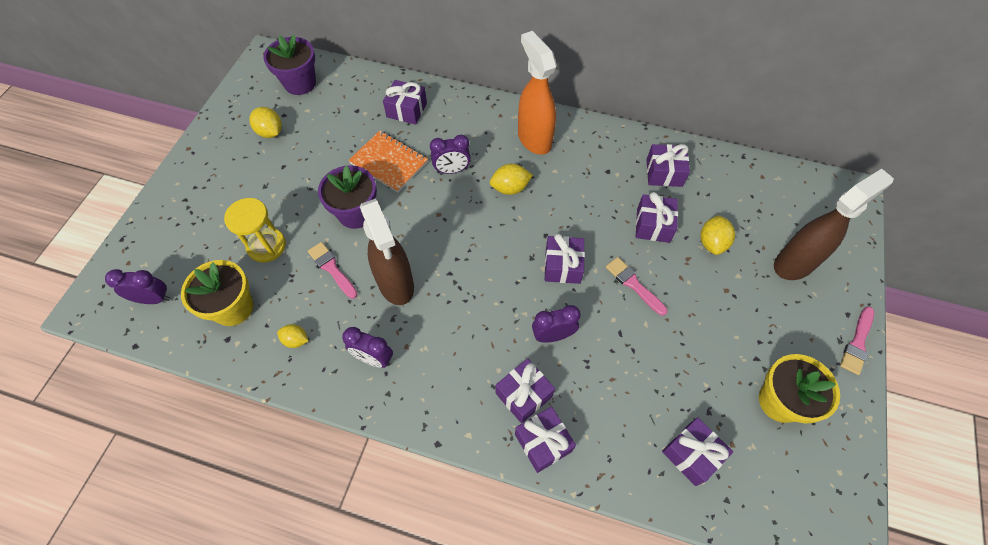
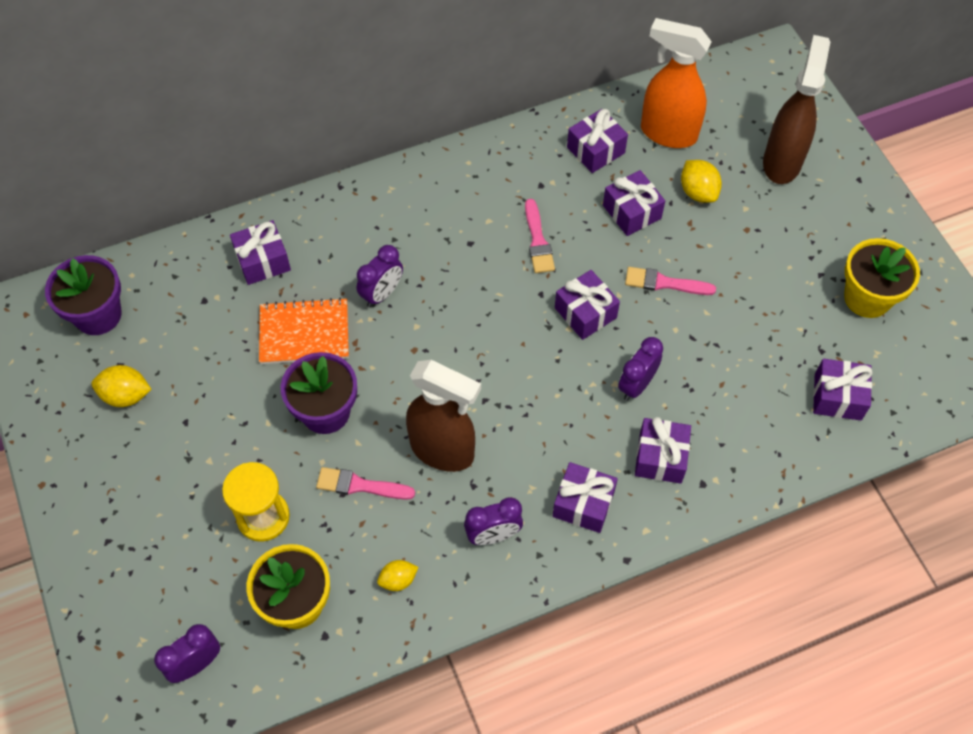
camera: 40 degrees left, 0 degrees up
(510, 188) = (461, 270): yellow lemon -> none
(534, 139) = (435, 200): orange spray bottle -> orange spray bottle (667, 133)
(543, 442) = (714, 484): purple gift -> purple gift (583, 504)
(857, 343) = (885, 200): pink brush -> pink brush (538, 241)

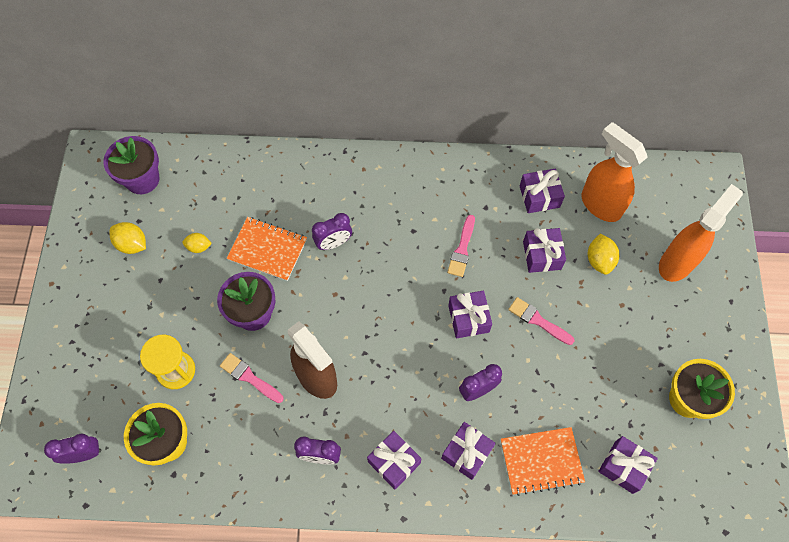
camera: 25 degrees right, 5 degrees up
(263, 261) = (266, 185): purple gift -> none
(398, 580) = (240, 458): yellow lemon -> yellow lemon (199, 247)
(747, 430) = (541, 461): none -> orange notebook
(782, 162) = (677, 262): brown spray bottle -> orange spray bottle

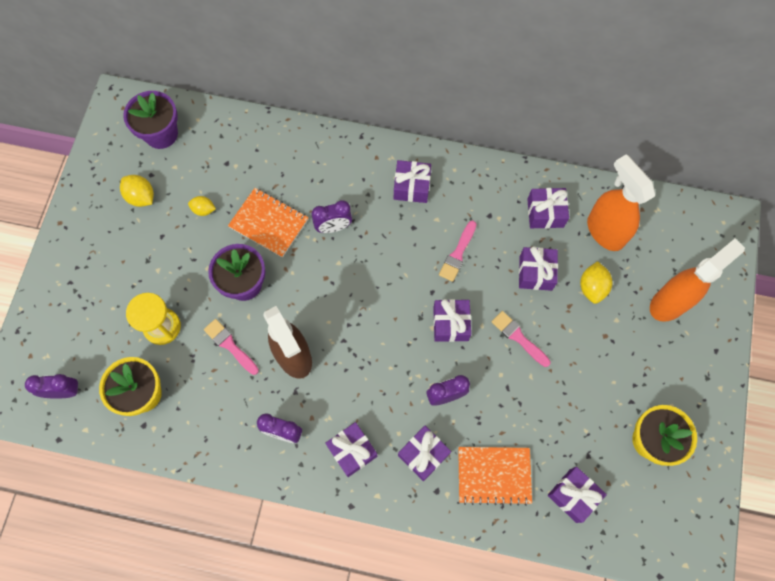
camera: 10 degrees right, 5 degrees up
(404, 192) = (411, 187): none -> purple gift

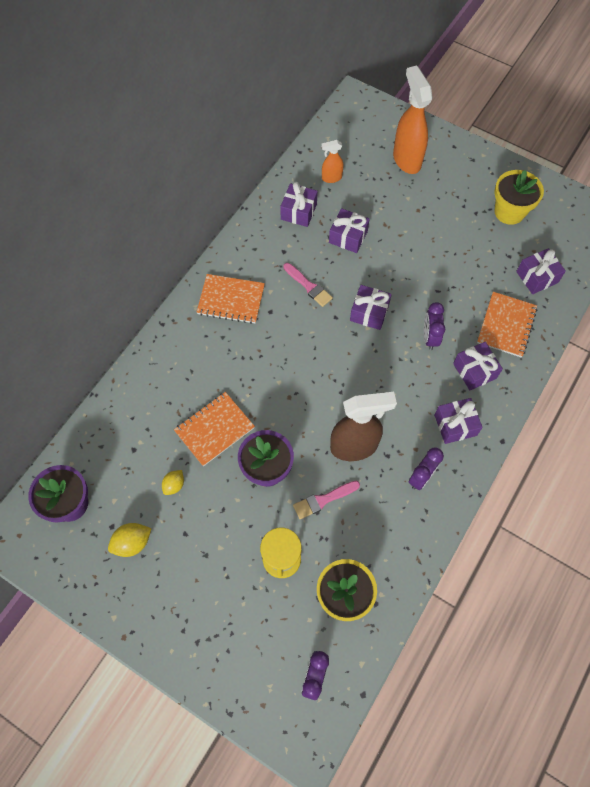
camera: 70 degrees left, 5 degrees down
(333, 227) = (242, 375): purple clock -> none
(411, 187) = (231, 300): purple gift -> orange notebook
(518, 337) = (398, 268): pink brush -> none
(592, 287) = (375, 203): yellow lemon -> none
(604, 231) = (331, 178): orange spray bottle -> orange spray bottle, size x0.51

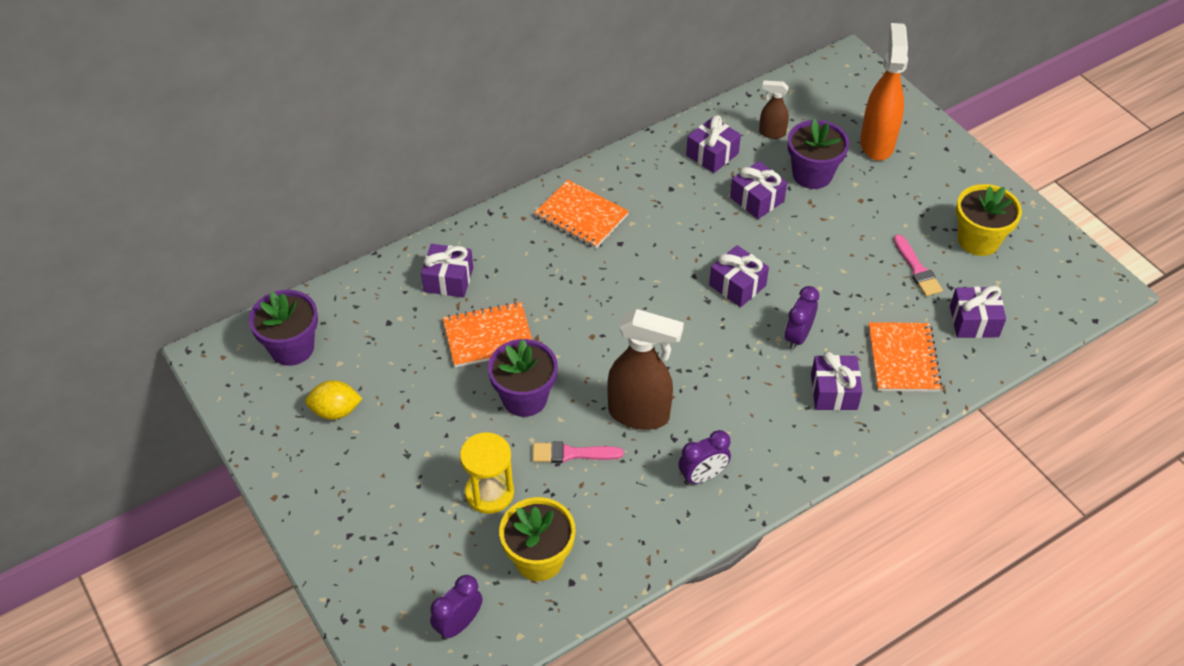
camera: 25 degrees right, 15 degrees down
(174, 485) = (412, 373): yellow lemon -> none
(308, 286) = (680, 233): pink brush -> pink brush (917, 269)
(331, 178) = (771, 133): orange spray bottle -> brown spray bottle
(375, 202) = (812, 174): none -> purple flower pot
(455, 425) = (776, 439): purple gift -> purple gift (448, 280)
(506, 325) = (903, 359): orange notebook -> orange notebook turned 45 degrees counterclockwise

